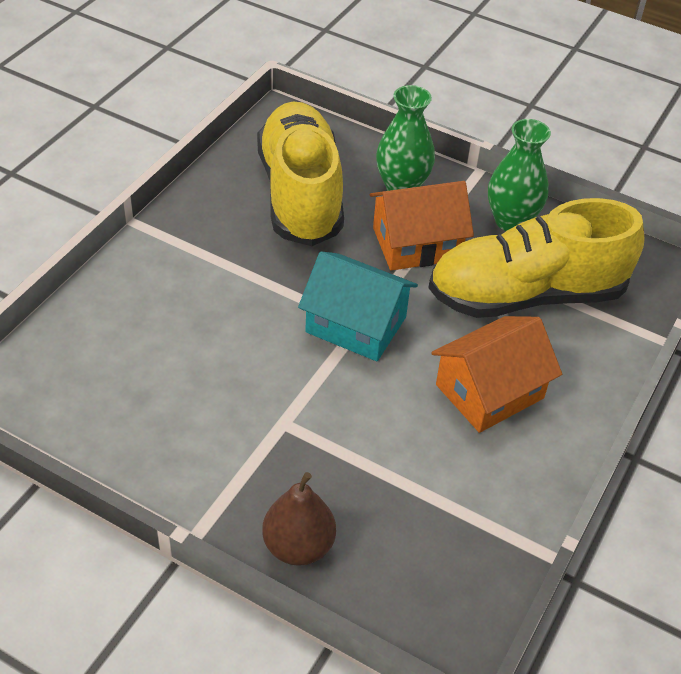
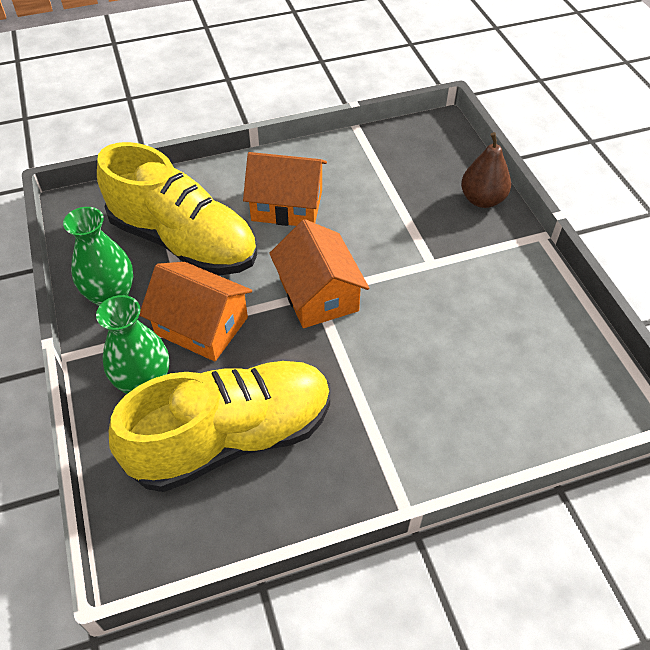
camera: 135 degrees left, 5 degrees up
(300, 194) = (232, 437): yellow shoe -> yellow shoe turned 150 degrees counterclockwise
(356, 324) = (318, 294): turquoise house -> orange house

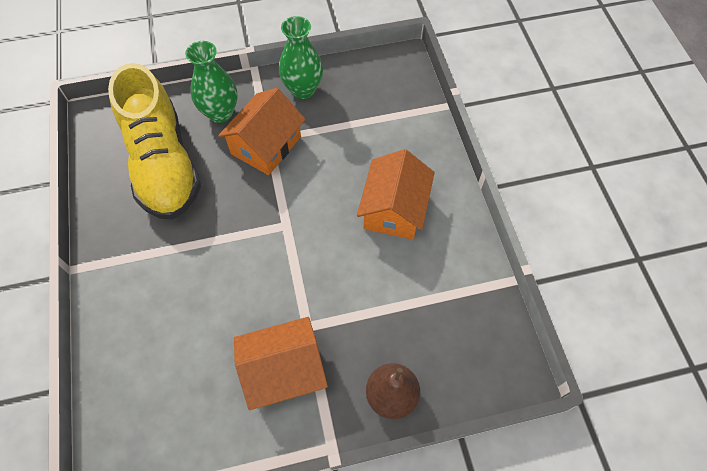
camera: 95 degrees right, 10 degrees up
(184, 242) = (356, 132): yellow shoe -> none
(318, 294) = (284, 227): orange house -> orange house (283, 370)

